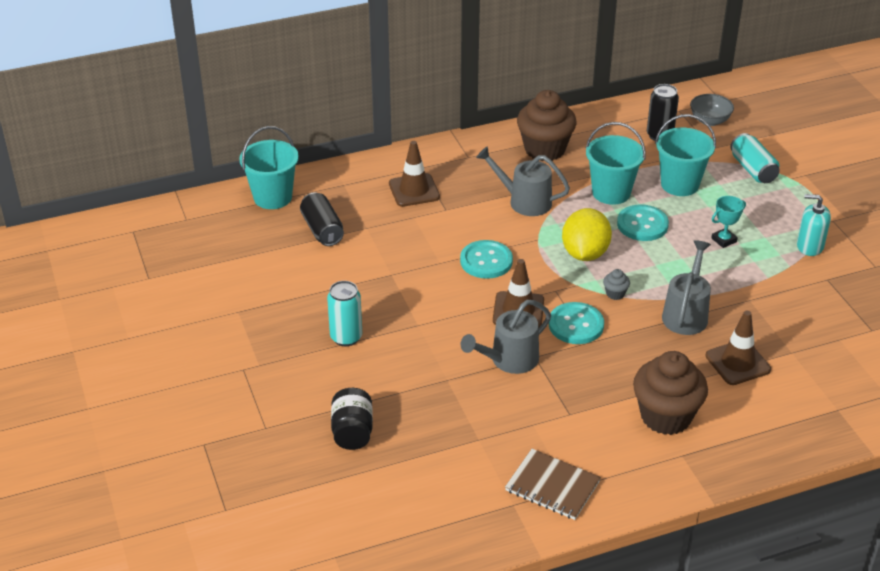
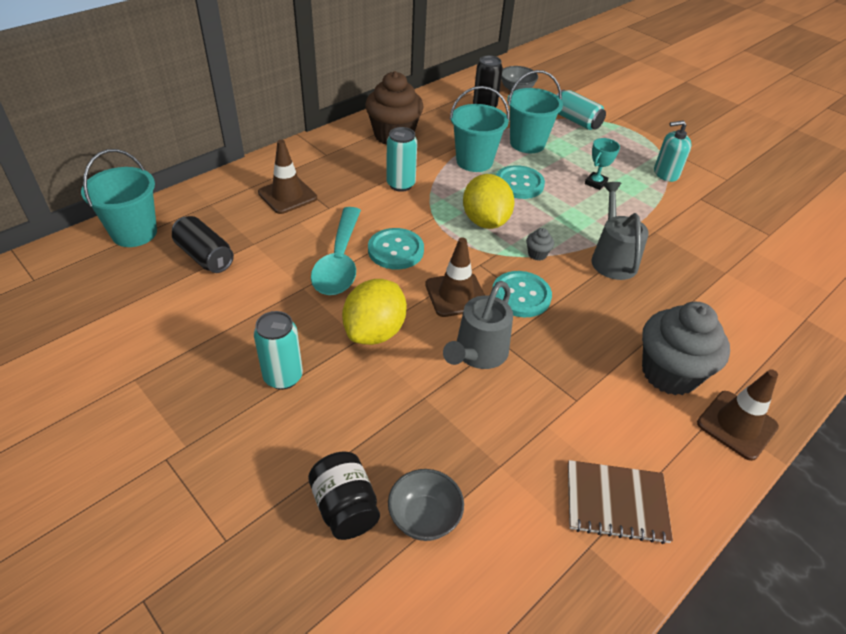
camera: 25 degrees left, 5 degrees up
(404, 453) = (424, 517): none -> grey bowl
(432, 260) = (339, 262): none -> turquoise spoon
(433, 323) = (375, 332): none -> yellow lemon
(524, 201) = (400, 184): grey watering can -> turquoise can
(666, 416) = (669, 373): brown cupcake -> grey cupcake
(737, 363) = (690, 295): brown traffic cone -> brown traffic cone (737, 425)

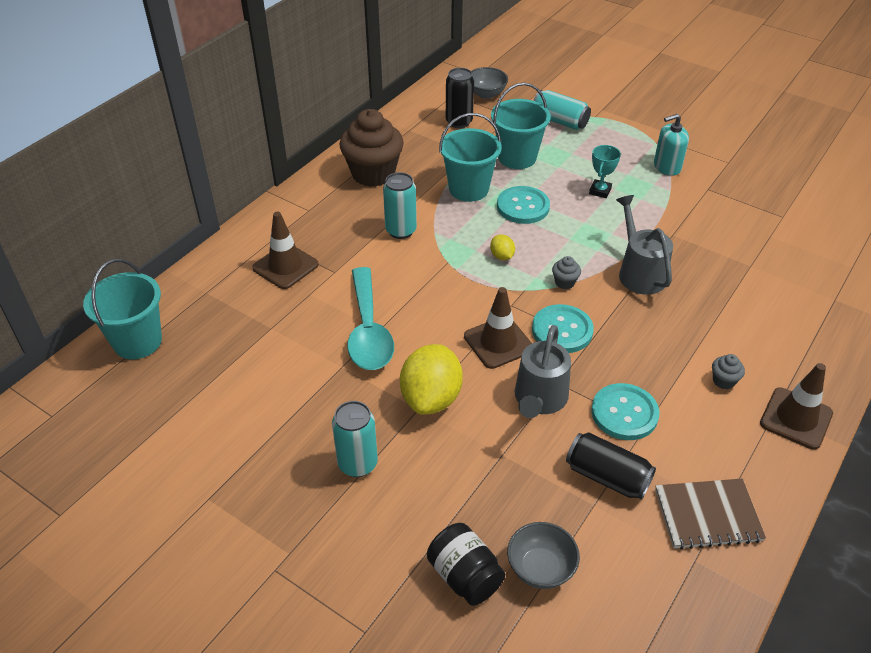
camera: 10 degrees left, 0 degrees up
(205, 256) = (225, 353): black can -> black can (607, 477)
(395, 250) = (421, 306): turquoise button -> turquoise button (624, 413)
(485, 221) = (502, 256): yellow lemon -> yellow lemon, size x0.46
(669, 373) = (723, 381): grey cupcake -> grey cupcake, size x0.40

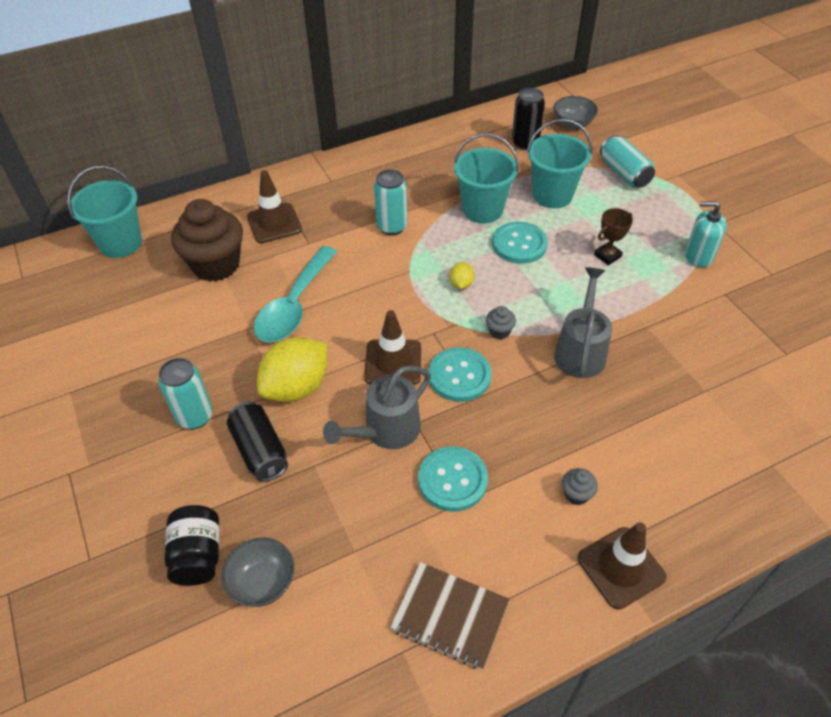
camera: 30 degrees right, 5 degrees up
(373, 174) = (410, 167): brown cupcake -> brown cupcake (216, 265)
(600, 191) = (607, 256): turquoise trophy -> brown trophy
(607, 477) = (387, 531): black can -> black can (260, 451)

